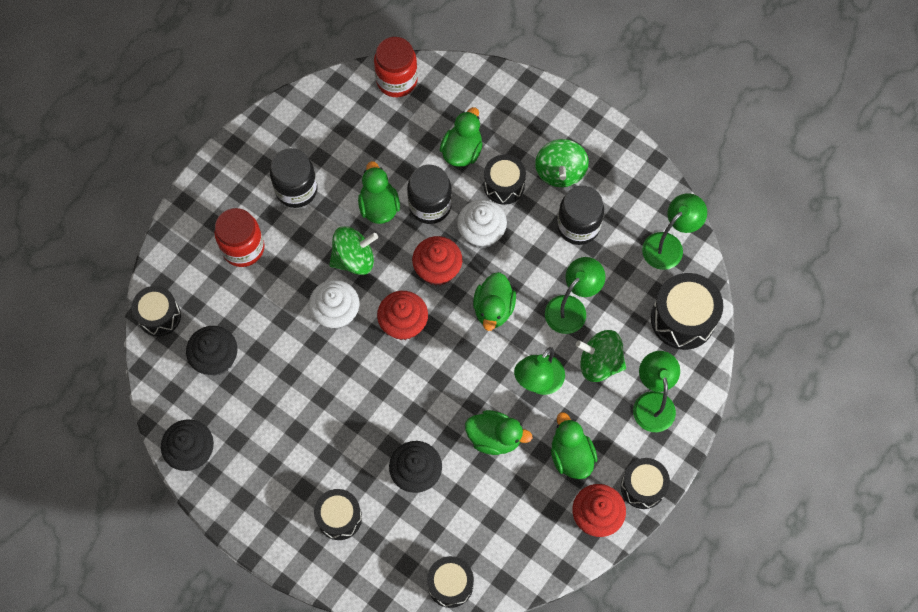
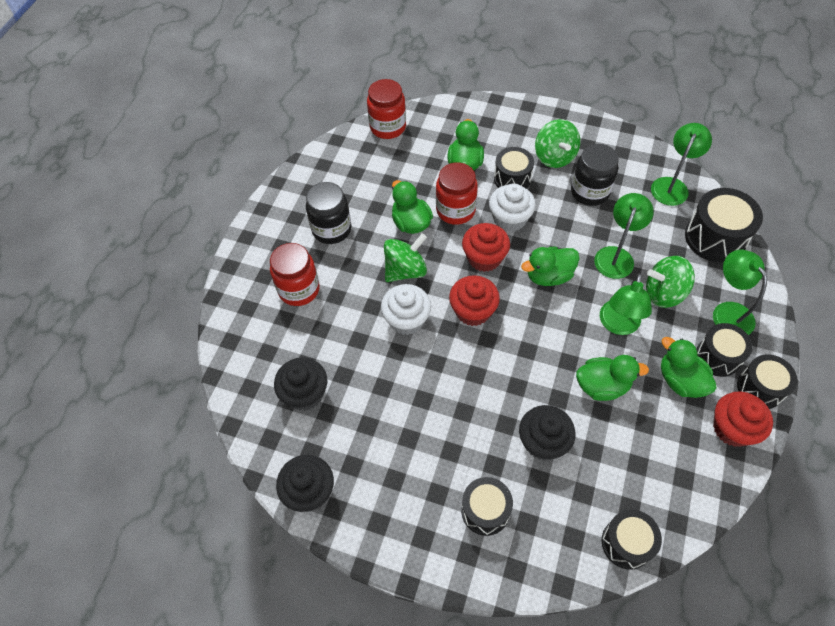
camera: 15 degrees left, 10 degrees down
(159, 316) = (236, 371): black drum -> black drum (718, 357)
(430, 206) = (455, 210): black jar -> red jar
(493, 309) = (548, 276): green duck -> green duck turned 75 degrees clockwise

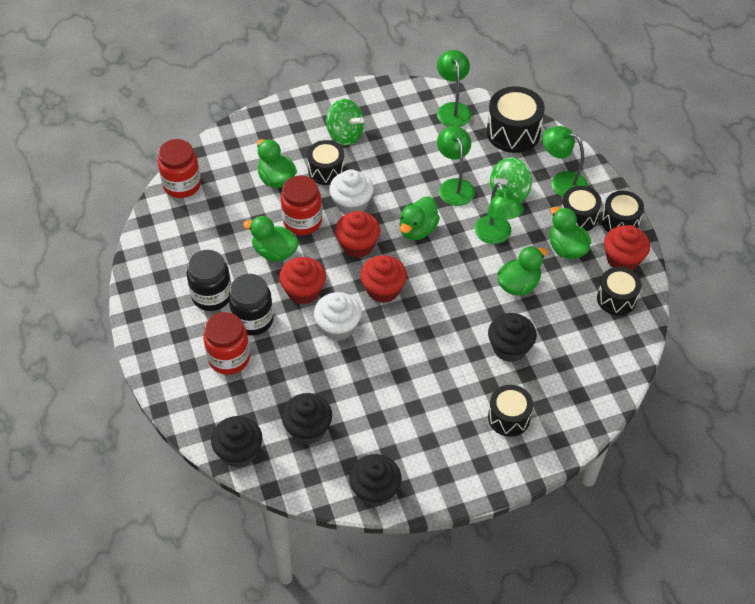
camera: 40 degrees left, 5 degrees down
(236, 375) = (239, 452): none -> black cupcake
(405, 270) = (303, 291): green spinning top -> red cupcake
(589, 192) = (395, 148): black jar -> black jar (253, 320)
(626, 543) = (614, 375): black drum -> black drum (616, 299)
(680, 380) = (566, 248): green duck -> green duck turned 45 degrees clockwise

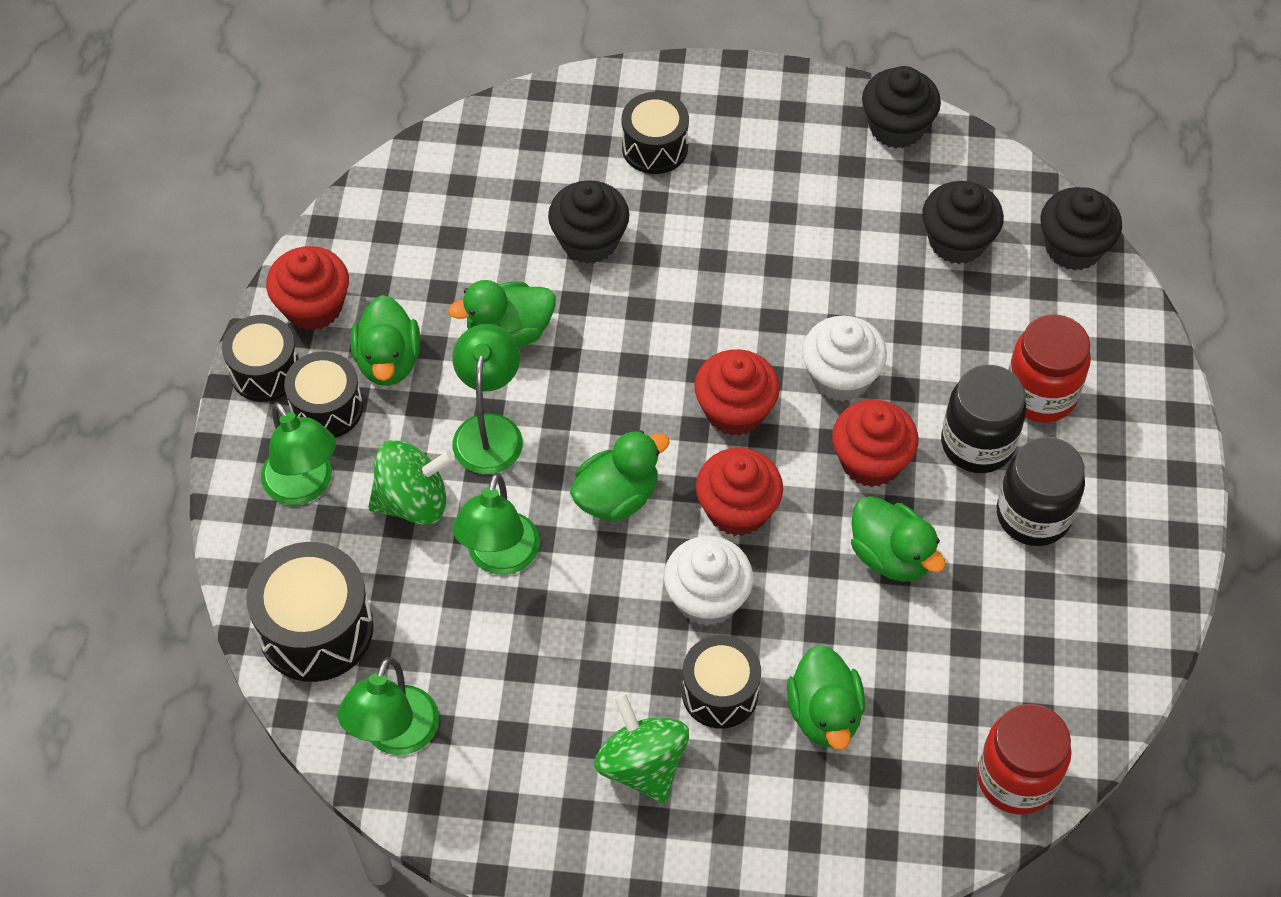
camera: 155 degrees left, 5 degrees up
(302, 221) = (814, 598): red jar -> none
(616, 299) = (373, 249): black drum -> none

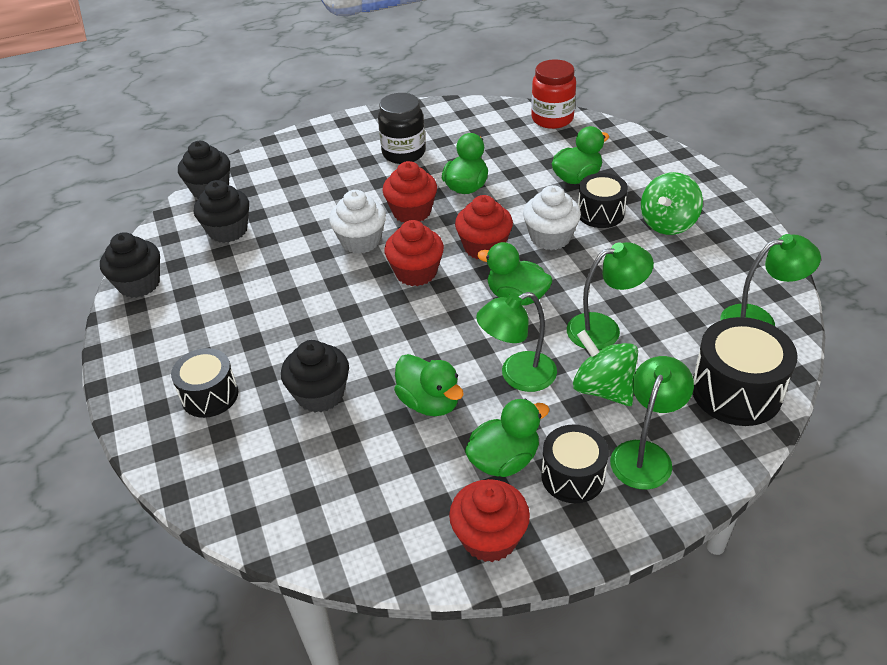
camera: 115 degrees left, 15 degrees down
(265, 371) = (573, 537): black drum -> none
(977, 443) = (372, 182): black jar -> none
(1040, 394) = (324, 172): red jar -> none

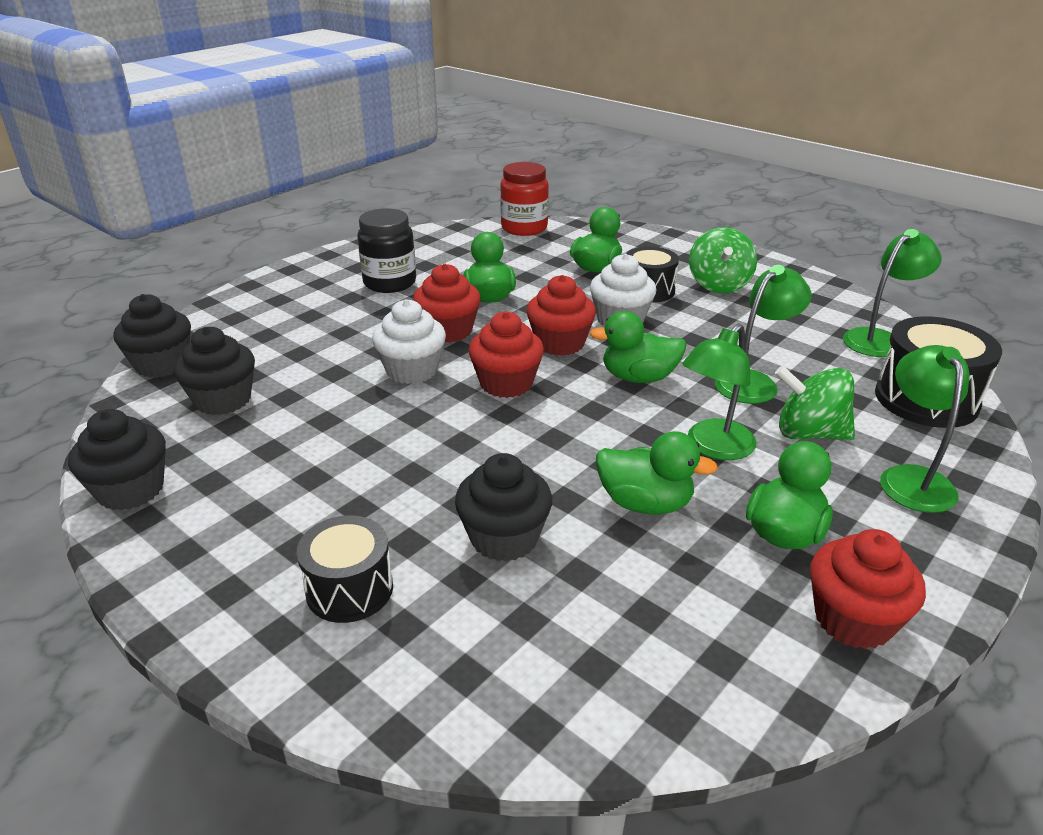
camera: 30 degrees left, 10 degrees down
(573, 476) = (868, 523): black drum -> none

